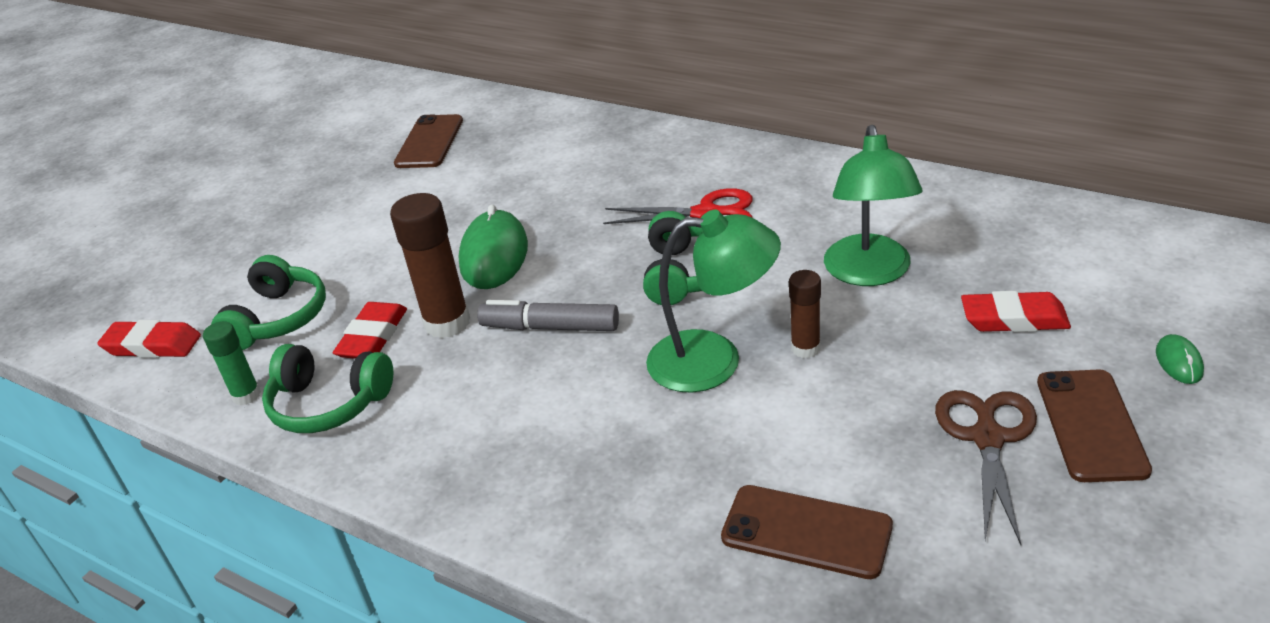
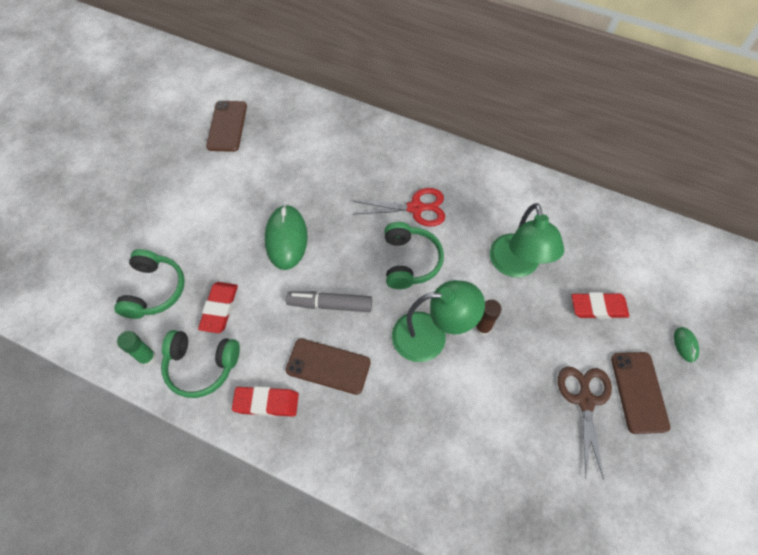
camera: 10 degrees left, 25 degrees up
(152, 345) = (75, 311): red eraser -> red eraser (266, 403)
(447, 323) = (265, 298): brown glue stick -> none
(806, 532) = (491, 469): brown phone -> brown phone (328, 366)

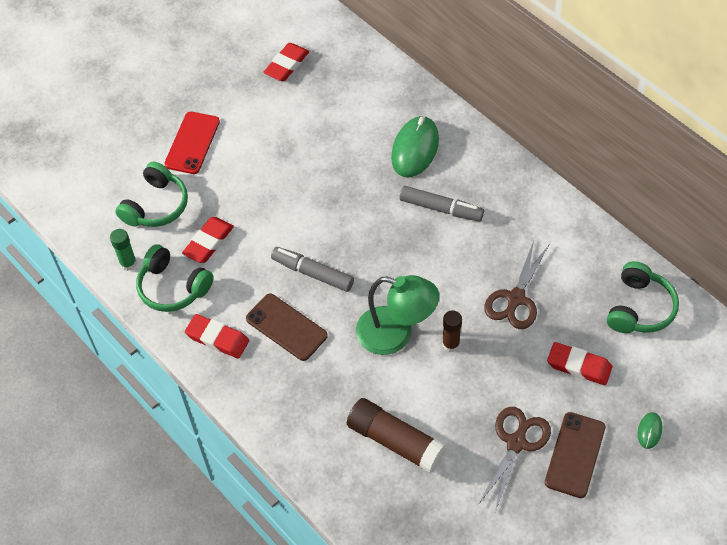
camera: 25 degrees right, 5 degrees down
(167, 220) = (192, 143): none -> red phone
(227, 126) = (287, 65): brown phone -> red eraser
(286, 238) = (298, 197): green mouse -> green mouse (415, 149)
(409, 261) = (409, 258): green headphones -> green headphones (639, 308)
(415, 208) = (441, 208): red scissors -> grey marker
(480, 443) = (395, 441): none -> brown glue stick
(516, 266) = (516, 298): green lamp -> brown scissors

